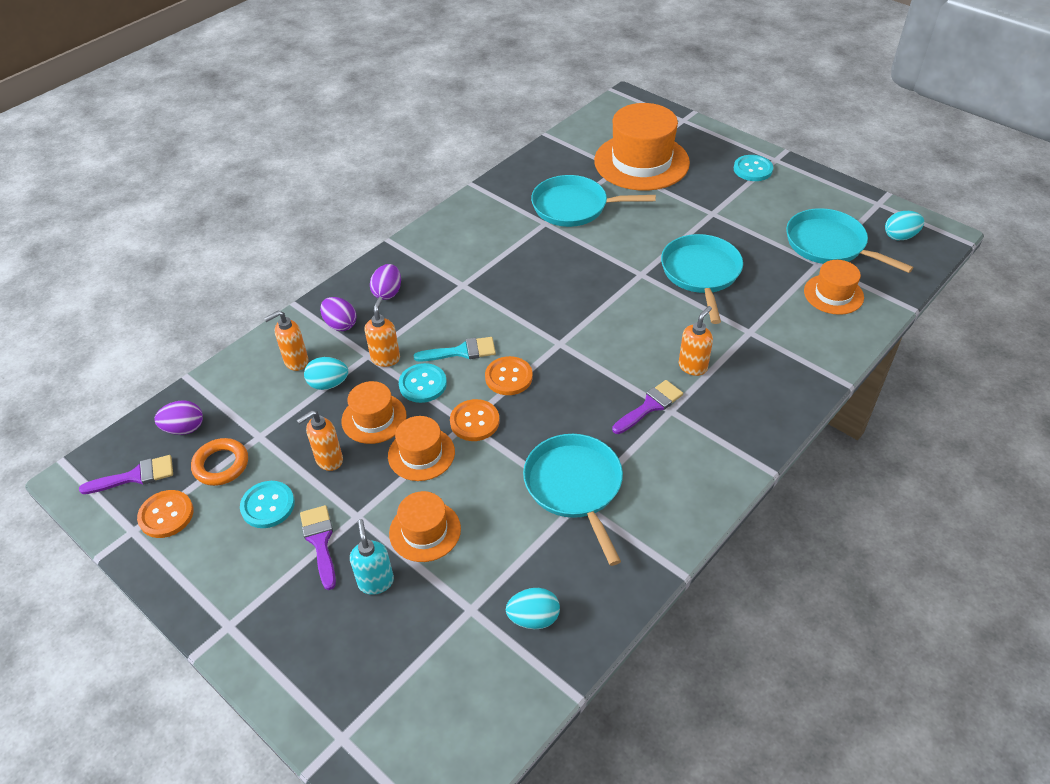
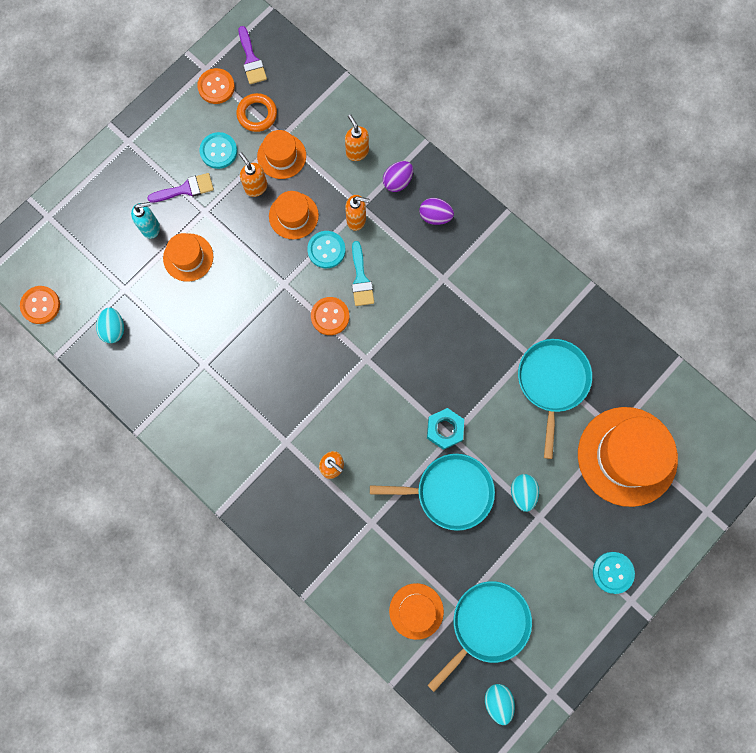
camera: 90 degrees right, 30 degrees up
(184, 428) = (293, 83): purple egg -> none
(328, 384) = (331, 179): turquoise egg -> turquoise egg (522, 493)
(421, 454) = (256, 252): orange hat -> orange hat (281, 156)
(474, 421) = (285, 290): orange button -> orange button (40, 305)
(575, 486) = (217, 362): turquoise pan -> none
(634, 279) = (444, 429): none -> turquoise nut
(650, 406) = (292, 426): purple brush -> none

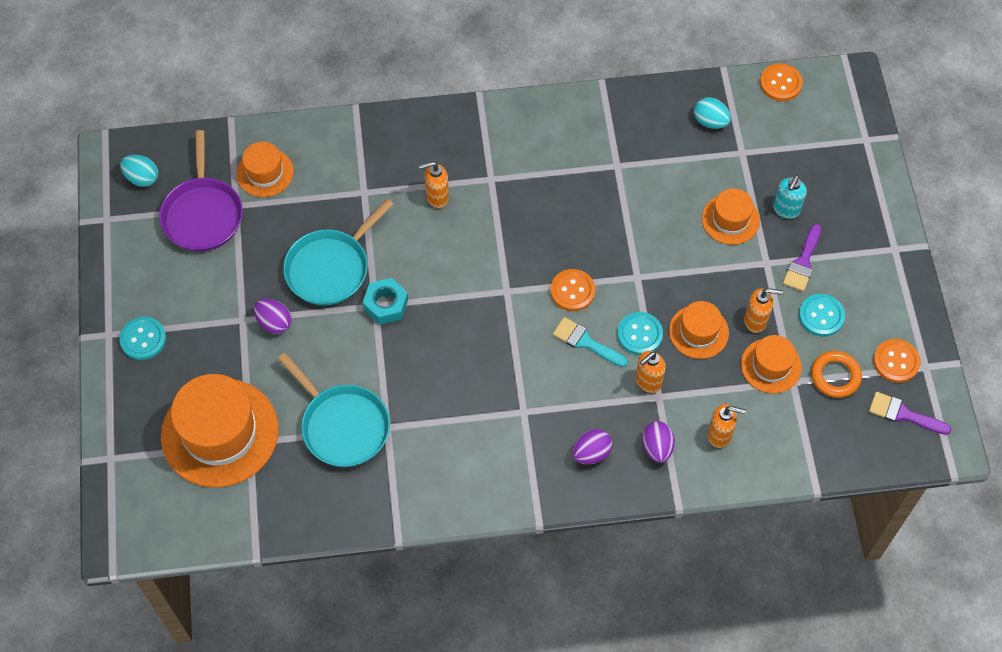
camera: 130 degrees right, 15 degrees down
(487, 624) = (203, 214): turquoise pan -> purple pan
(522, 493) = (274, 323): turquoise egg -> purple egg

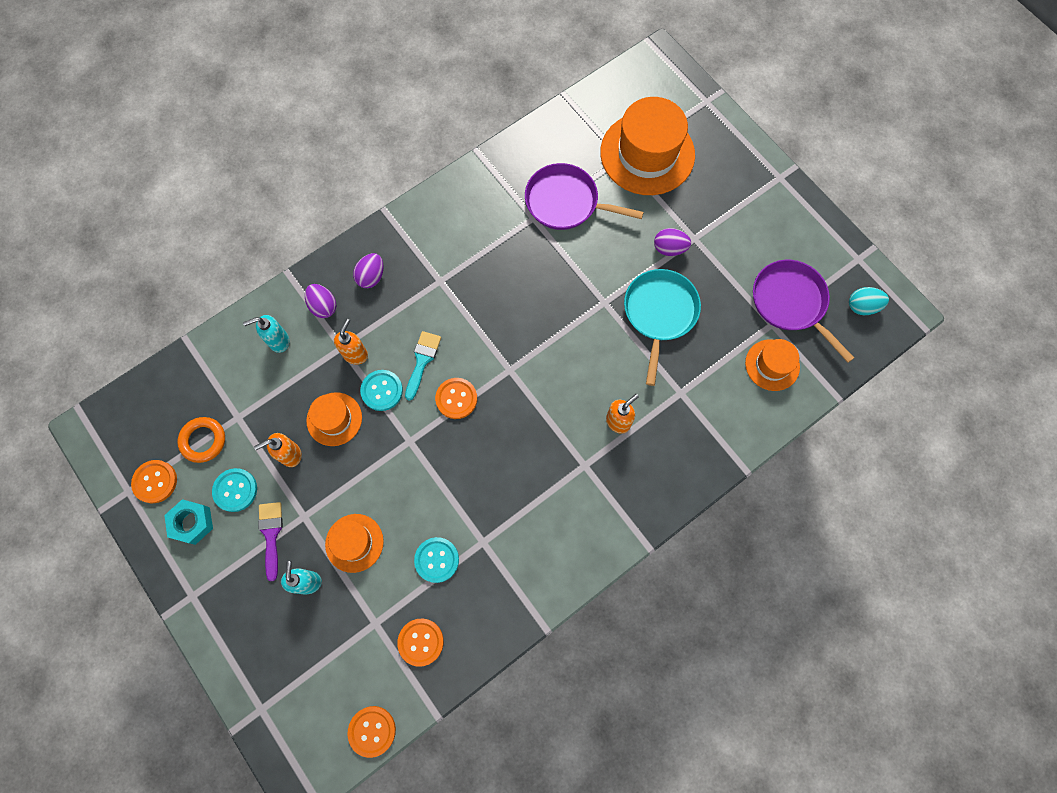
camera: 150 degrees right, 10 degrees up
(143, 339) = (753, 187): turquoise button -> turquoise button (437, 560)
(342, 426) = (565, 202): turquoise pan -> purple pan
(386, 304) = (596, 307): turquoise nut -> turquoise nut (192, 523)
(585, 342) = (422, 361): turquoise brush -> turquoise brush turned 75 degrees counterclockwise
(710, 121) = (420, 642): turquoise egg -> orange button
(719, 435) = (279, 341): orange soap dispenser -> turquoise soap dispenser
(771, 366) = (261, 421): orange hat -> none
(903, 414) = (134, 437): purple brush -> none

